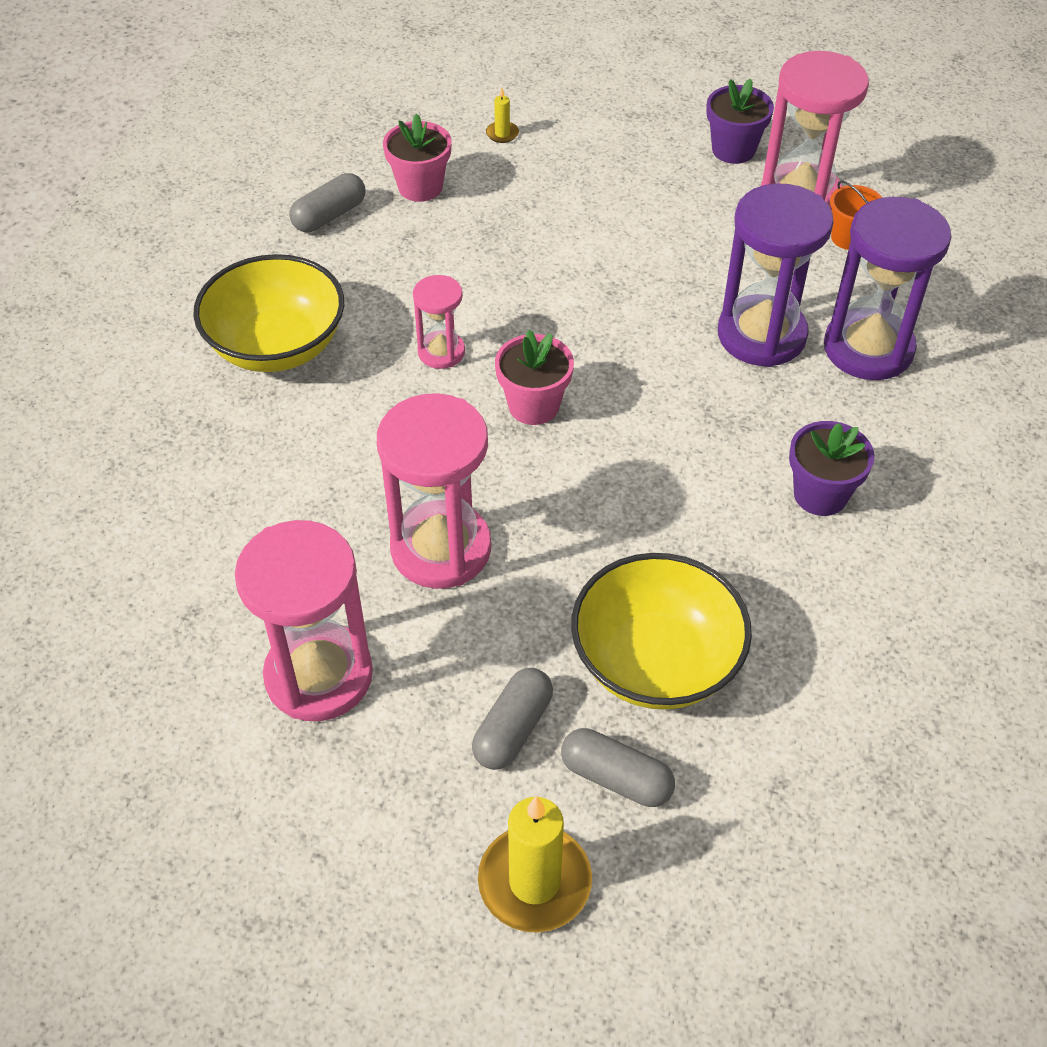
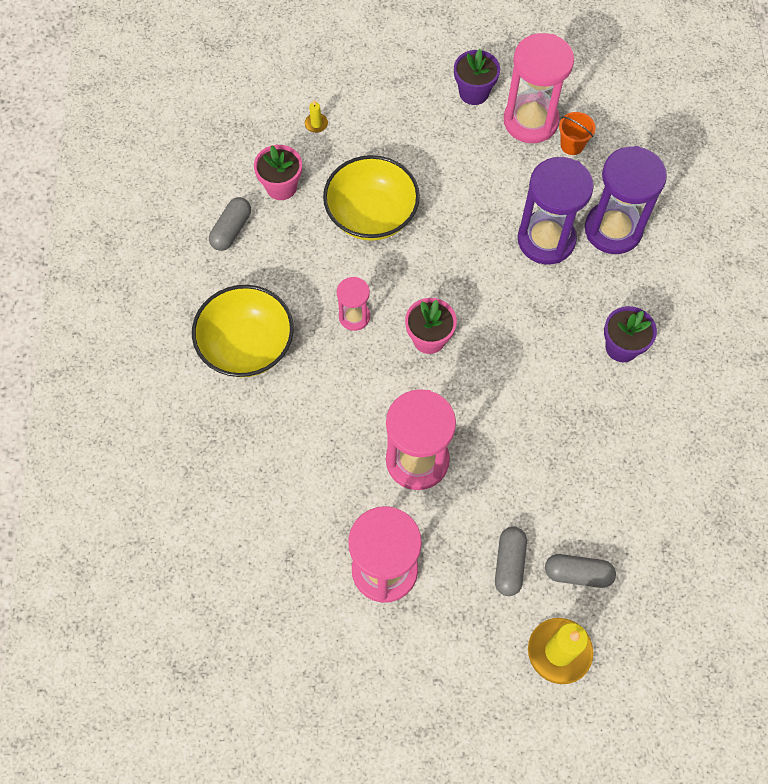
camera: 20 degrees left, 15 degrees up
(656, 662) = (571, 493): yellow bowl -> yellow bowl (371, 215)

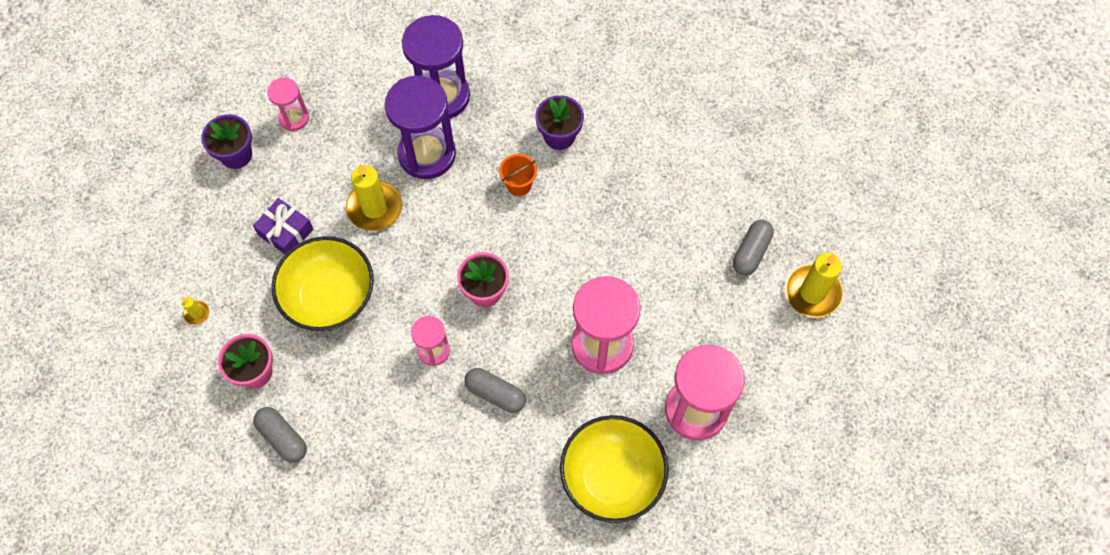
camera: 70 degrees left, 0 degrees up
(247, 346) = (422, 463): yellow bowl -> yellow bowl (612, 477)
(417, 158) = (286, 232): none -> purple gift
(472, 218) = (374, 208): none -> yellow candle
(509, 564) = (725, 303): grey capsule -> grey capsule (495, 394)
(530, 121) = (294, 118): pink hourglass -> pink hourglass, size x0.53
(572, 145) = (338, 94): orange bucket -> orange bucket (519, 185)

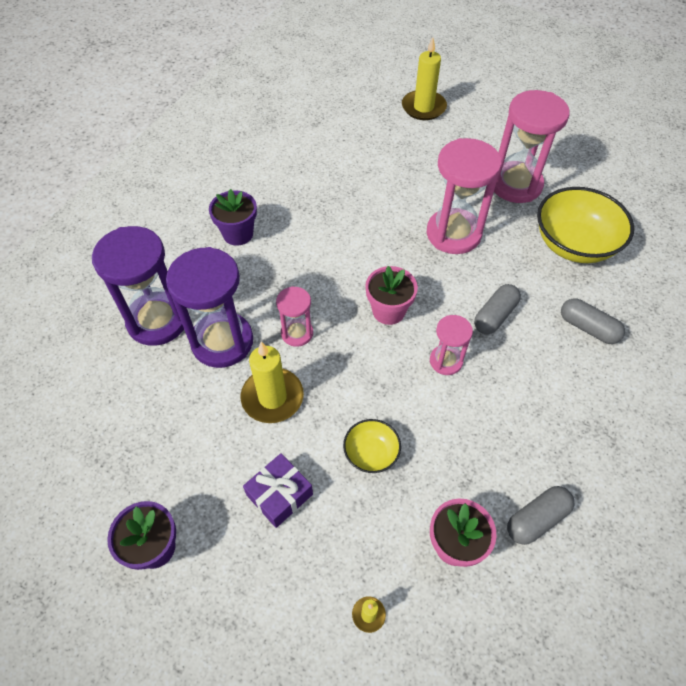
camera: 80 degrees left, 10 degrees down
(294, 118) = (127, 472): pink hourglass -> pink hourglass (297, 333)
(329, 296) = (371, 453): yellow bowl -> yellow bowl, size x0.50
(519, 185) = (281, 270): orange bucket -> none
(751, 252) = (383, 133): grey capsule -> grey capsule (588, 328)

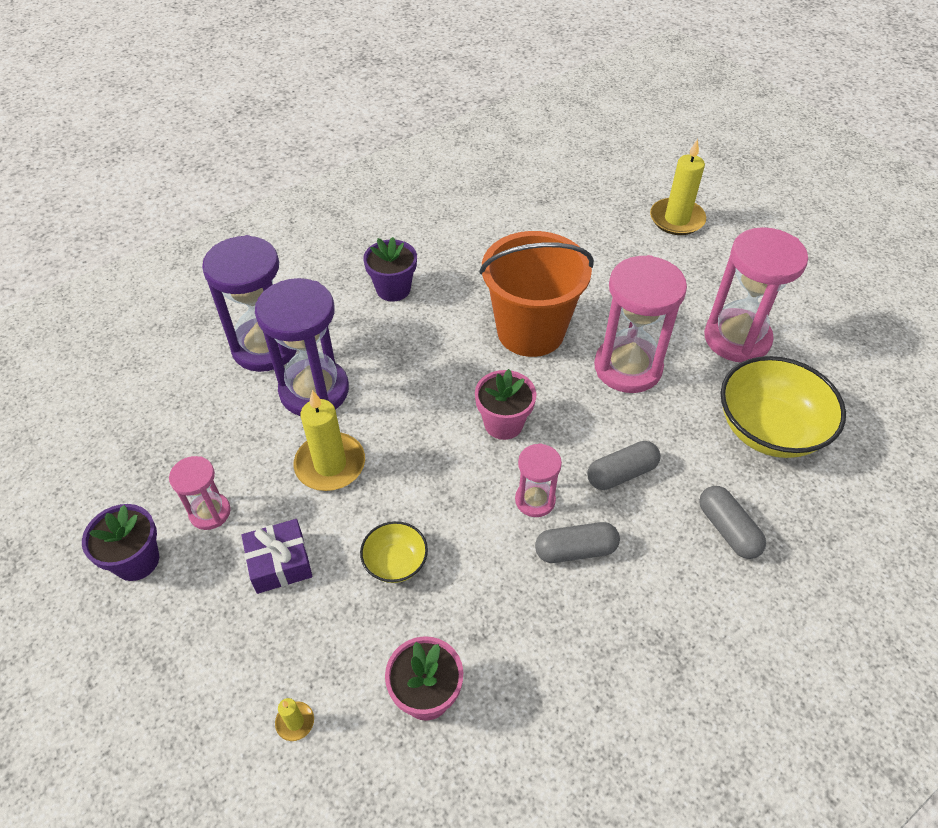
camera: 25 degrees right, 5 degrees down
(297, 333) = (393, 410): pink hourglass -> pink hourglass (210, 512)
(367, 231) = (530, 331): none -> orange bucket
(537, 519) = (534, 711): grey capsule -> grey capsule (575, 550)

